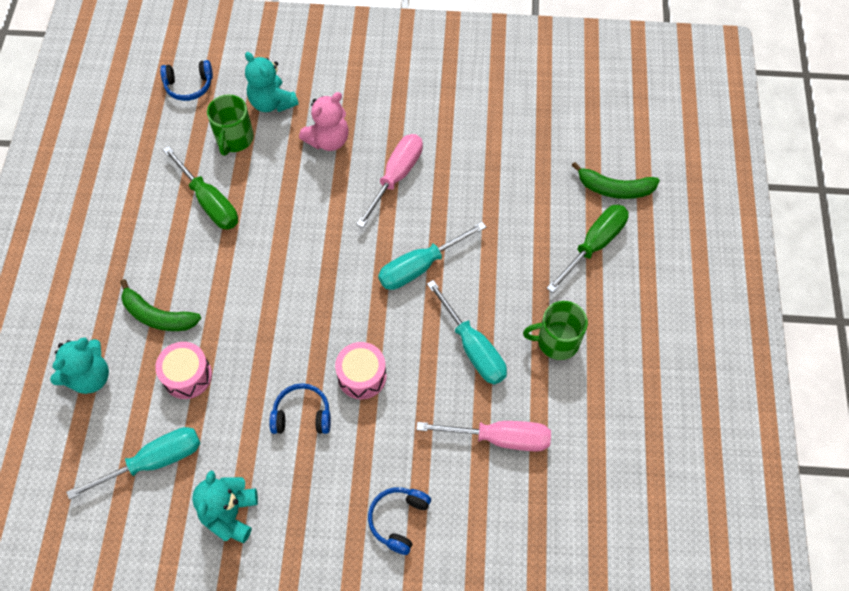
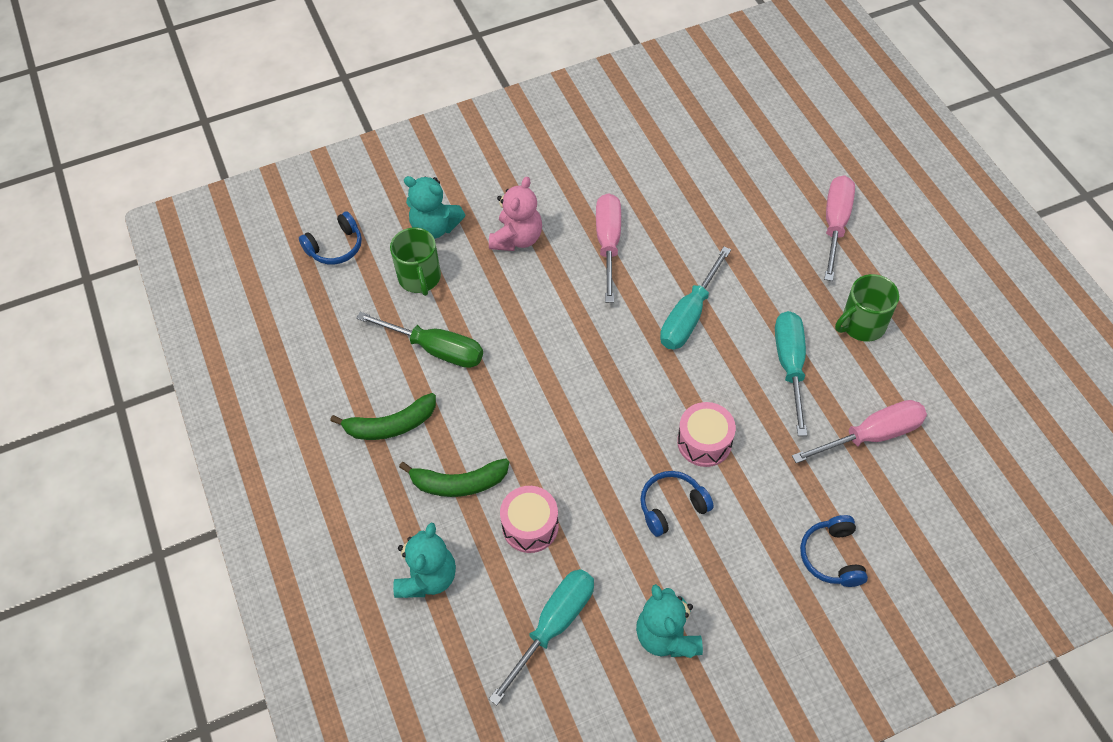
camera: 25 degrees left, 5 degrees down
(473, 347) = (790, 366): turquoise screwdriver -> turquoise screwdriver turned 120 degrees counterclockwise
(594, 245) = (835, 225): green screwdriver -> pink screwdriver
(614, 189) = (818, 167): green banana -> green banana (390, 425)

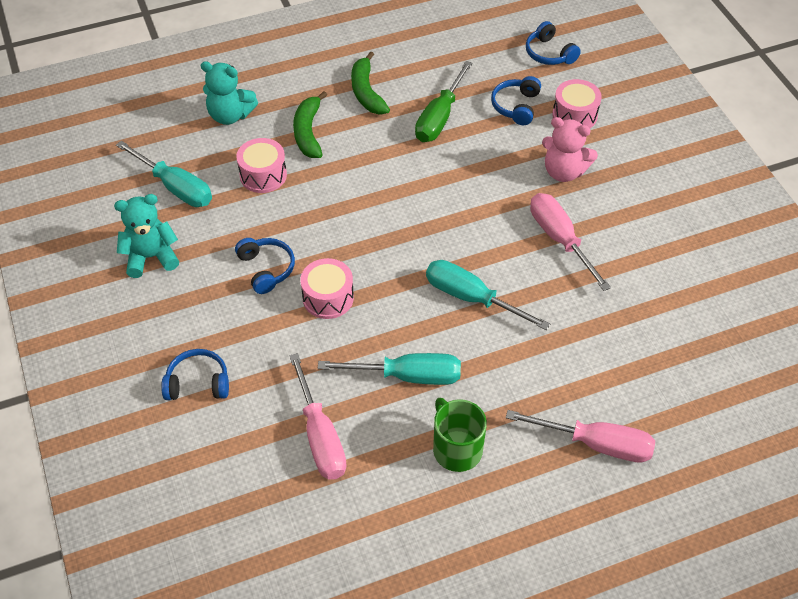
camera: 90 degrees right, 5 degrees down
(419, 278) = (516, 106): green mug -> blue headphones
(435, 227) = (574, 115): turquoise teddy bear -> pink drum
(608, 244) = (560, 239): pink screwdriver -> pink screwdriver turned 120 degrees counterclockwise

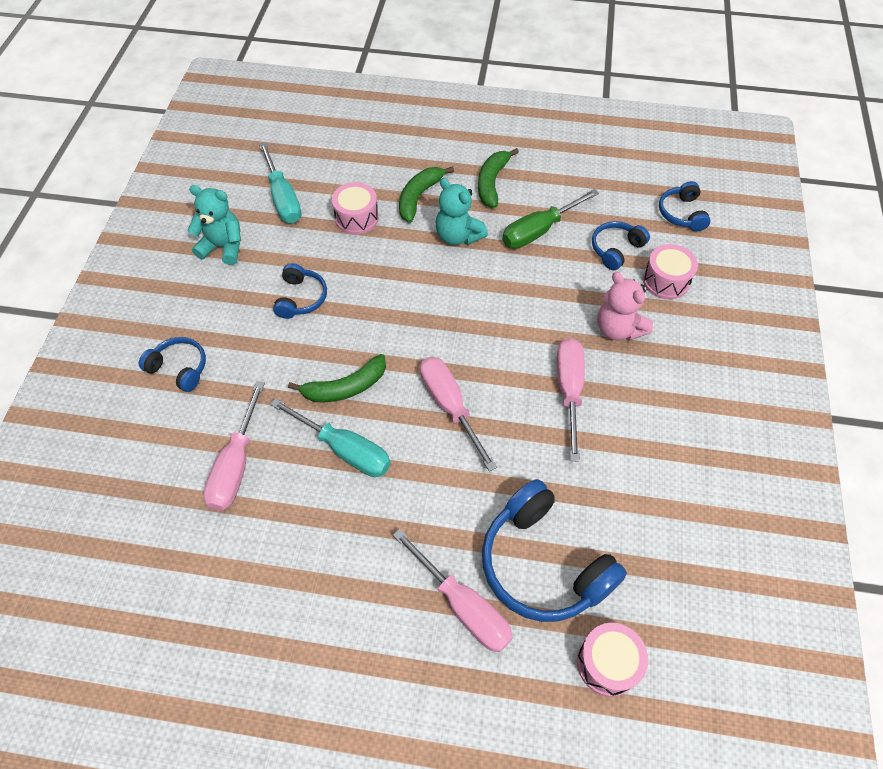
camera: 30 degrees right, 5 degrees up
(230, 115) = (367, 157): turquoise teddy bear -> turquoise teddy bear (458, 236)
(328, 298) = (331, 346): pink drum -> pink drum (607, 663)
(368, 326) = (345, 387): none -> green banana
(456, 449) = (337, 539): green mug -> none
(471, 298) = (450, 406): turquoise screwdriver -> pink screwdriver
(634, 381) = (543, 563): none -> blue headphones

